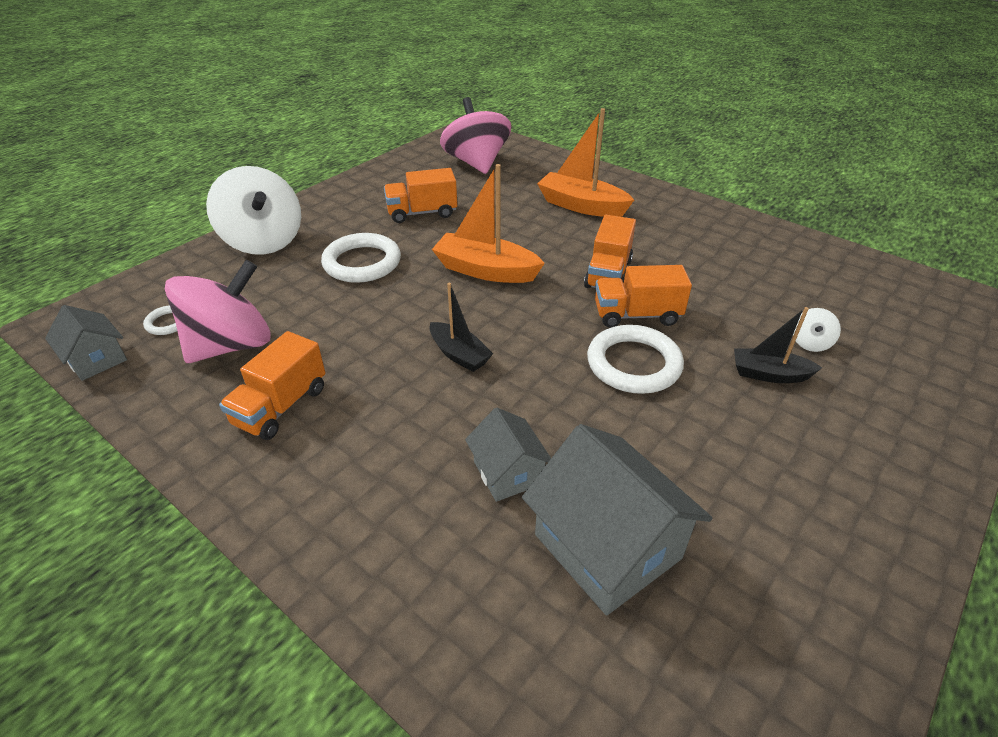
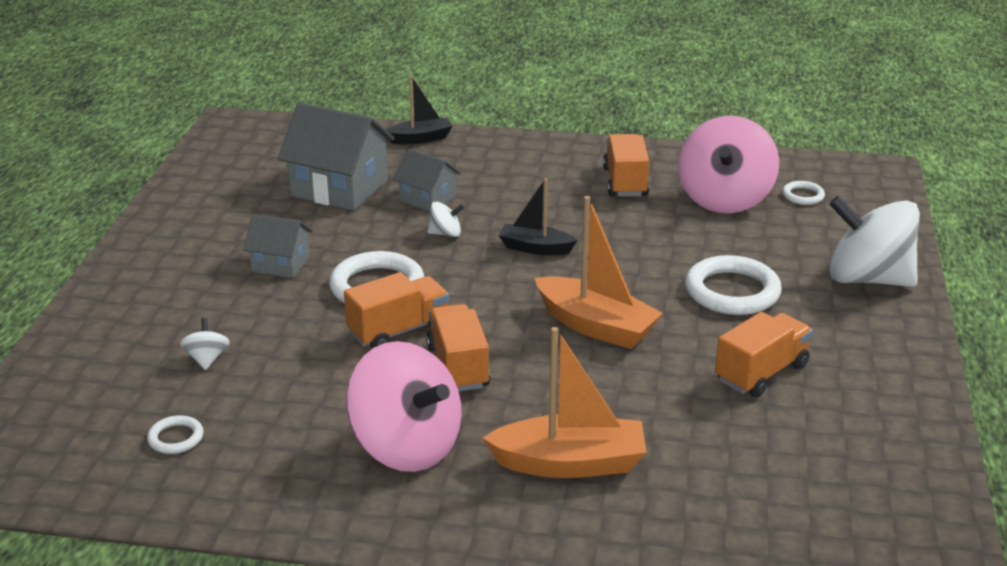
camera: 150 degrees right, 10 degrees down
(96, 359) = (802, 164): grey house -> grey house (281, 264)
(476, 163) = (815, 497): pink spinning top -> pink spinning top (406, 447)
(486, 270) = (596, 326): orange boat -> orange boat turned 45 degrees clockwise
(527, 406) = (445, 233): none -> white spinning top
(769, 374) = (247, 316): black boat -> black boat (420, 139)
(834, 288) = (176, 438): none -> white ring

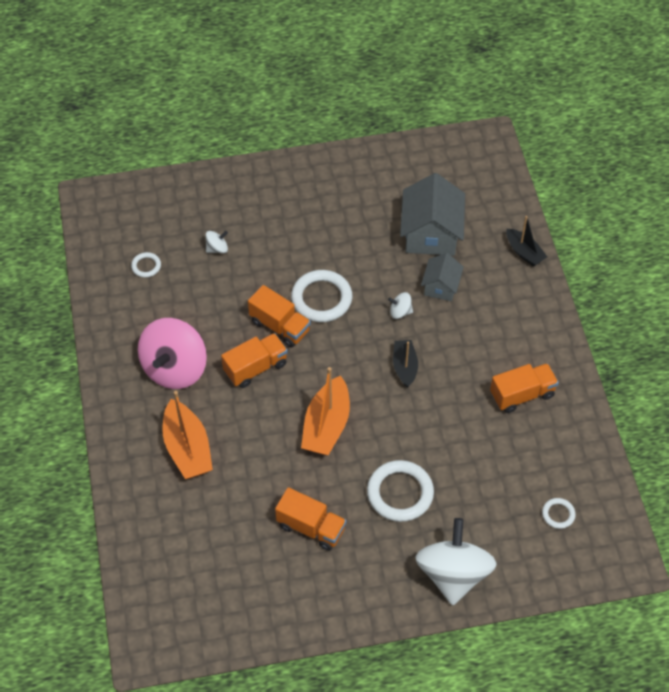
camera: 70 degrees right, 25 degrees up
(281, 264) = (326, 241): grey house -> none
(445, 233) = (400, 312): white spinning top -> white spinning top turned 120 degrees clockwise
(724, 199) = (527, 463): pink spinning top -> none

